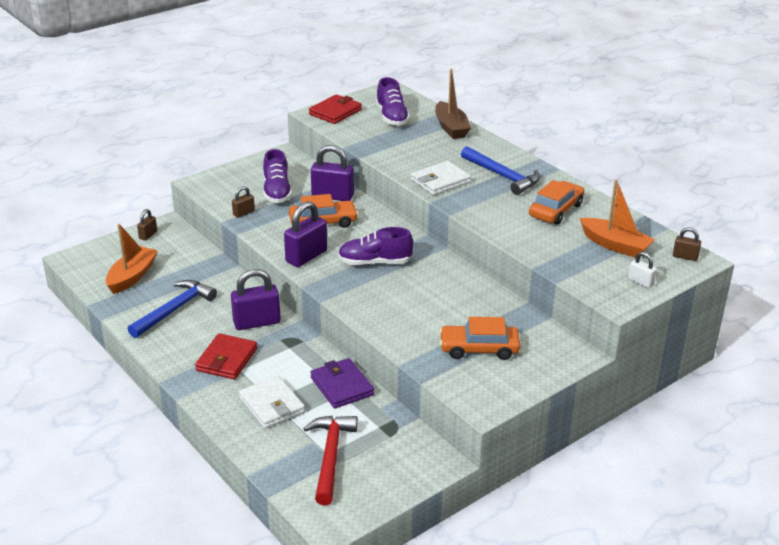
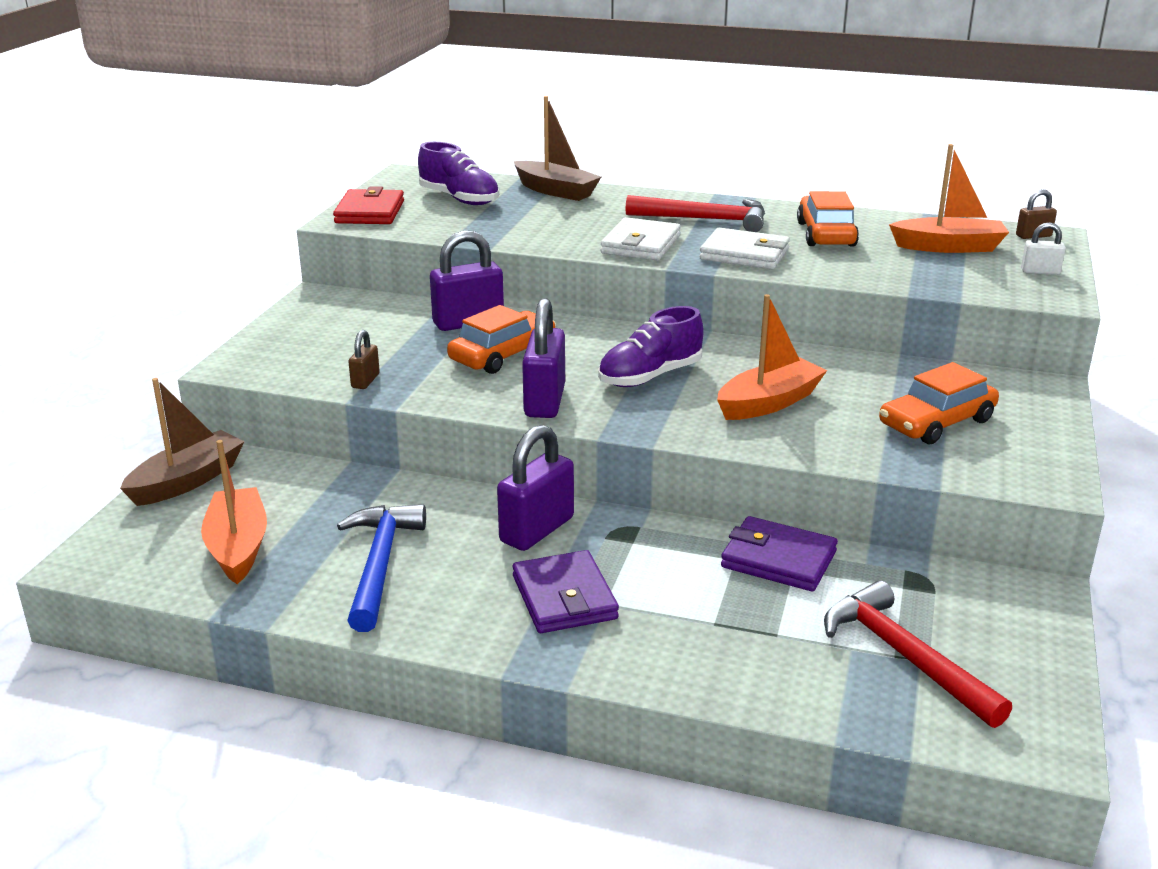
camera: 35 degrees left, 5 degrees down
(148, 235) = (187, 481): brown padlock -> brown boat
(226, 359) = (564, 598): red wallet -> purple wallet
(271, 405) = (723, 628): white wallet -> white wallet (744, 254)
(277, 192) = (378, 341): purple shoe -> none
(411, 301) = (769, 403): none -> orange boat
(502, 176) = (705, 220): blue hammer -> red hammer

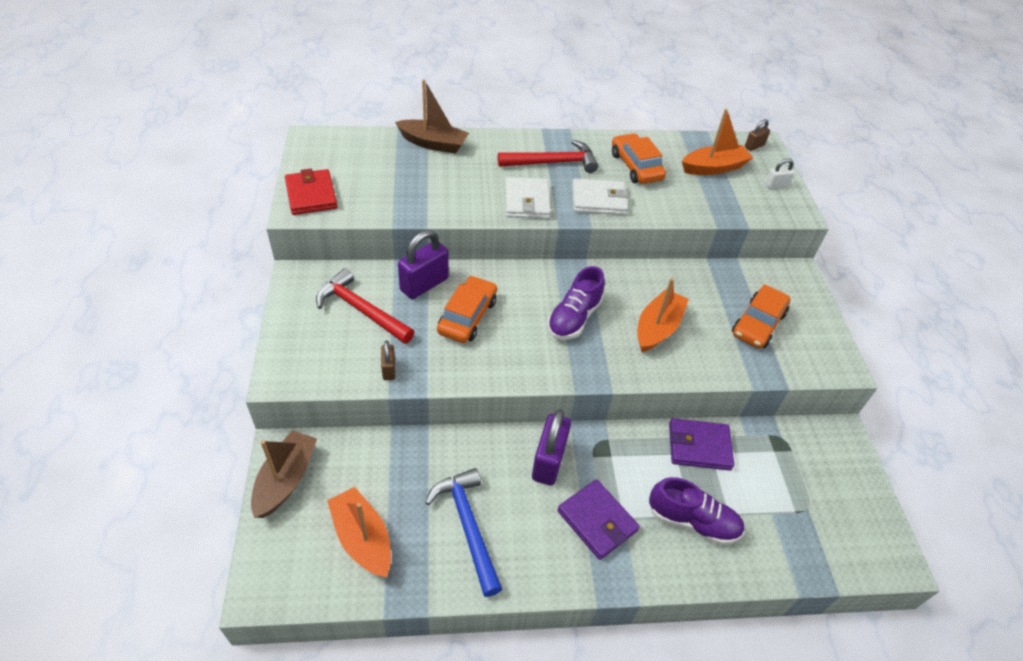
camera: 25 degrees left, 20 degrees up
(459, 199) = (369, 166): purple shoe -> purple shoe (692, 521)
(544, 401) = (522, 362): purple padlock -> none
(904, 656) = (800, 510): red hammer -> red hammer (361, 310)

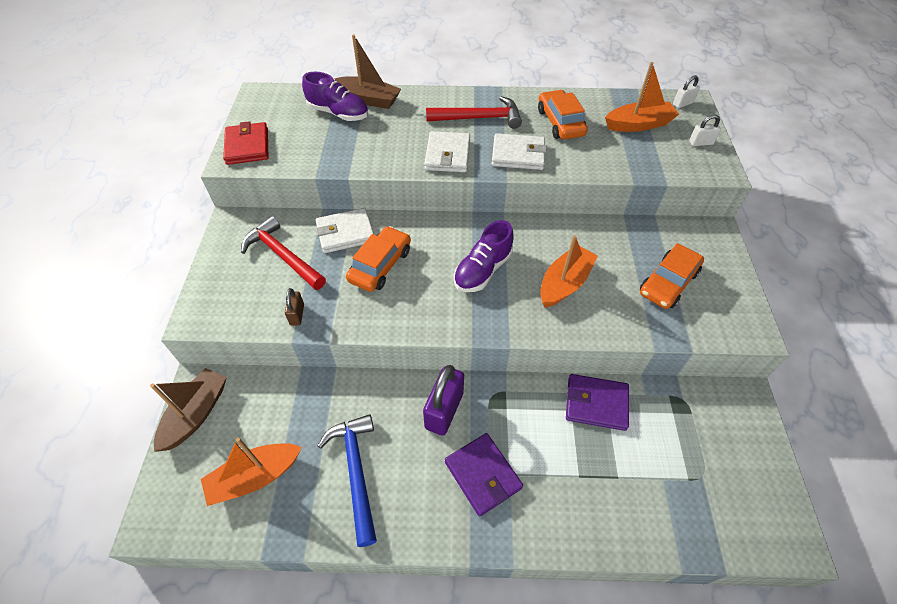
camera: 10 degrees right, 5 degrees up
(362, 538) = (255, 477): orange boat -> orange boat turned 90 degrees counterclockwise
(424, 284) = (345, 233): purple padlock -> white wallet
(692, 521) = (579, 482): purple shoe -> purple shoe (338, 113)
(754, 146) = (683, 104): brown padlock -> white padlock

